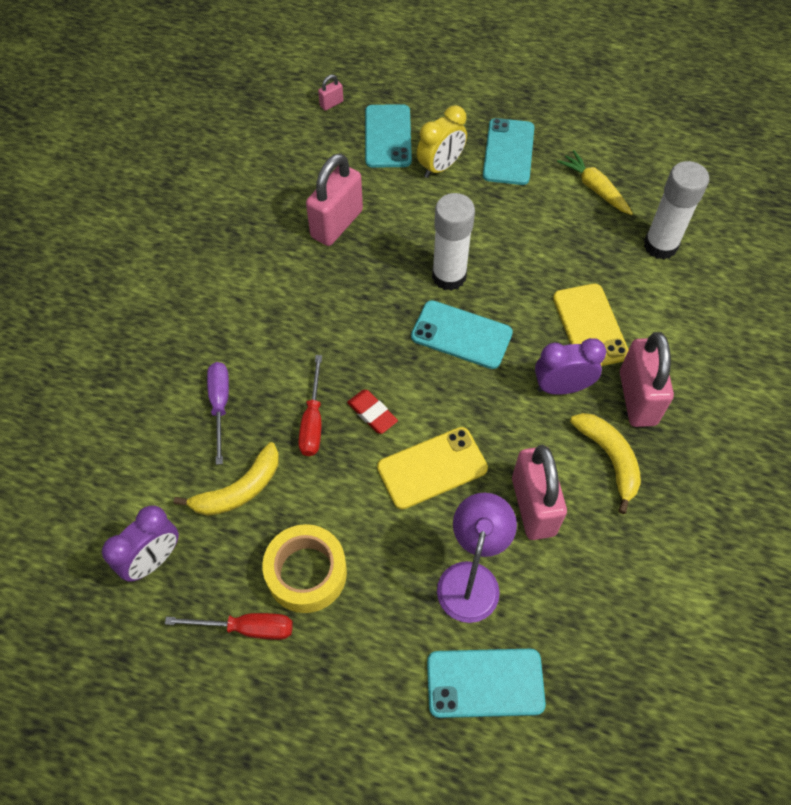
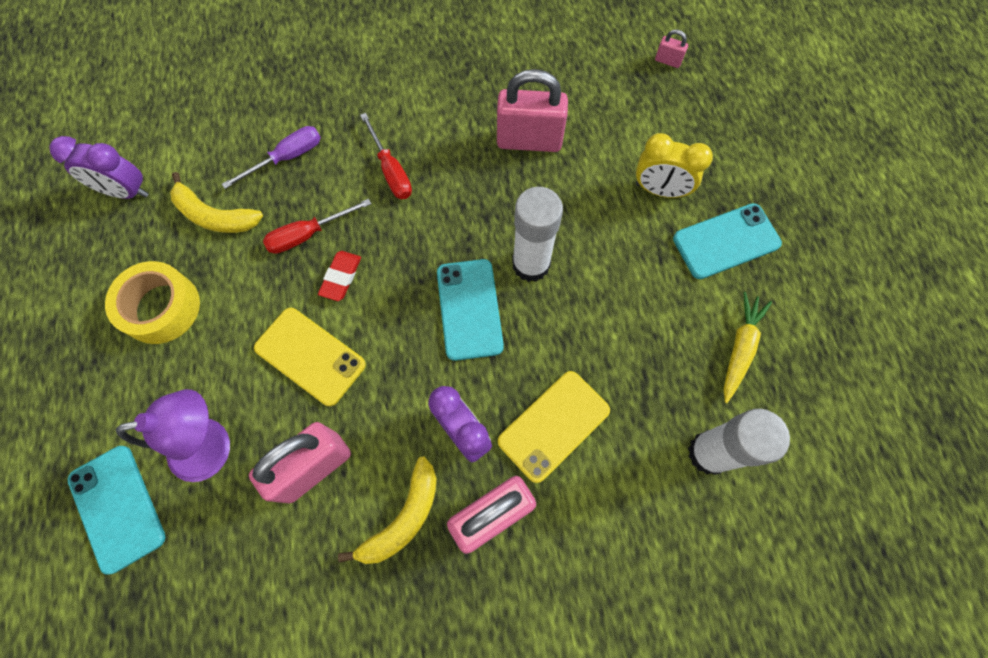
camera: 60 degrees right, 10 degrees up
(247, 628) = (94, 290): red screwdriver -> red screwdriver (391, 170)
(388, 136) = (663, 126): turquoise phone -> none

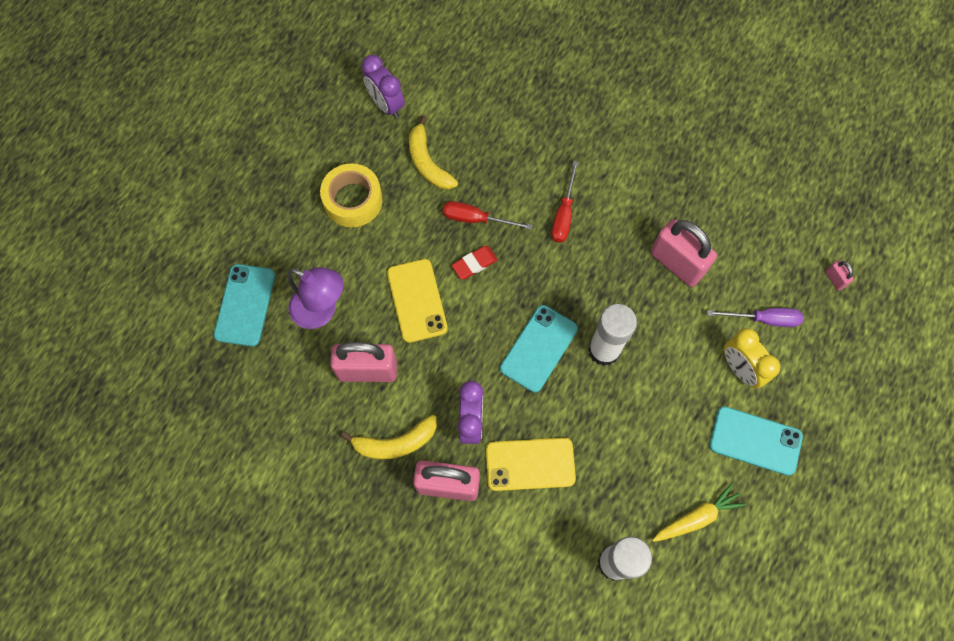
camera: 40 degrees right, 0 degrees up
(287, 158) = (502, 155): purple screwdriver -> purple screwdriver (763, 319)

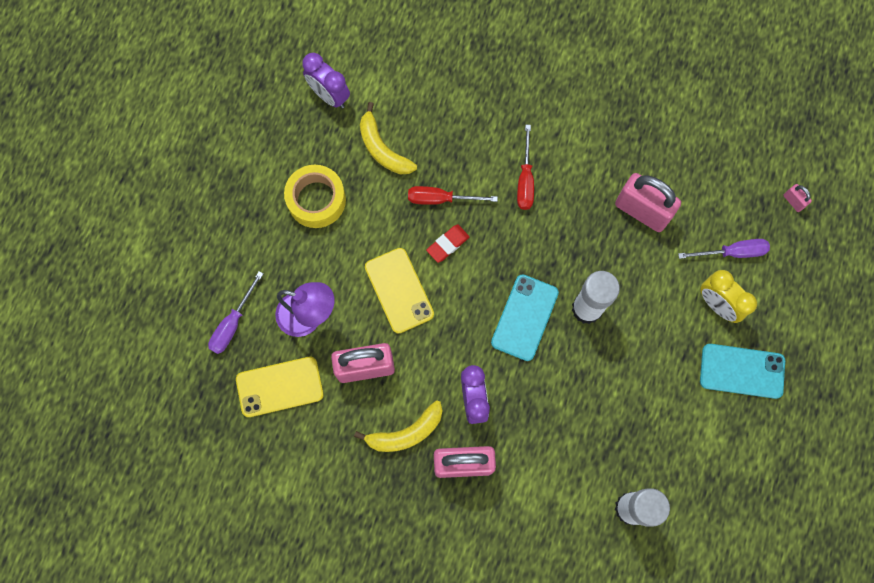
camera: 10 degrees left, 5 degrees up
(245, 305) = (232, 323): turquoise phone -> purple screwdriver
(530, 464) = (536, 430): yellow phone -> yellow phone (279, 386)
(697, 517) = (699, 452): yellow carrot -> none

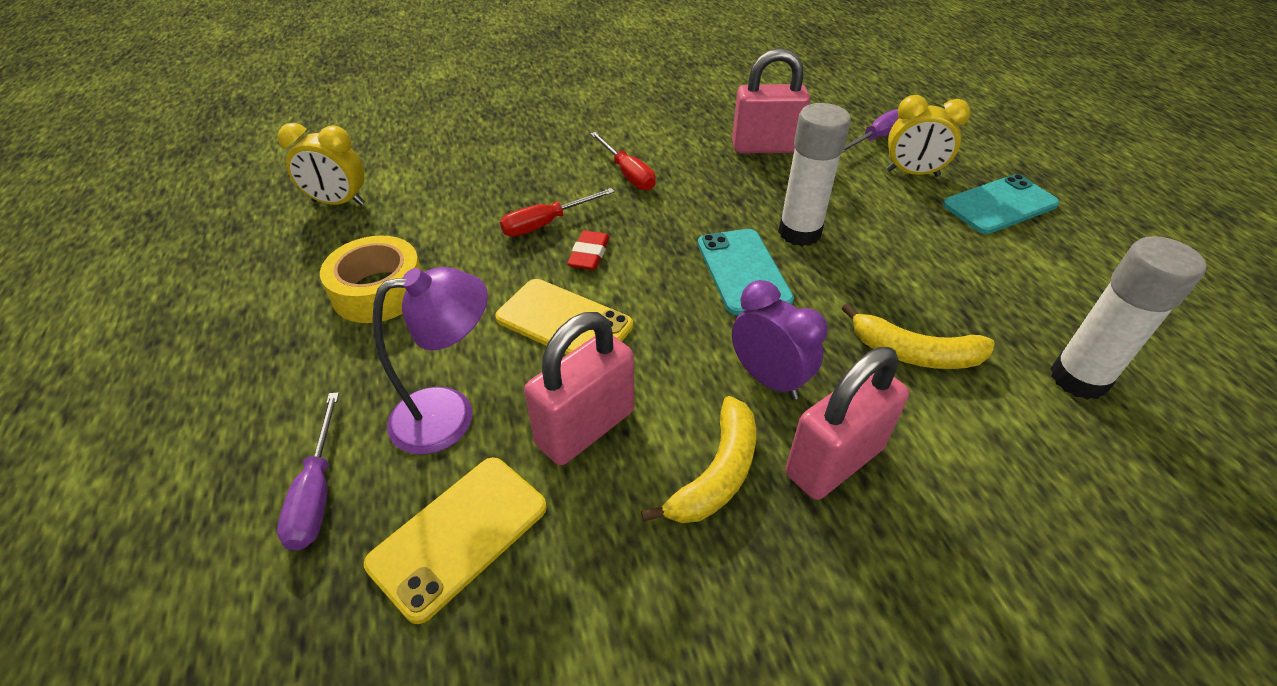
camera: 35 degrees left, 30 degrees down
(329, 95) = (338, 203): purple clock -> yellow clock
(382, 149) = (440, 215): yellow banana -> yellow banana (914, 353)
(793, 201) = (879, 94): pink padlock -> none

